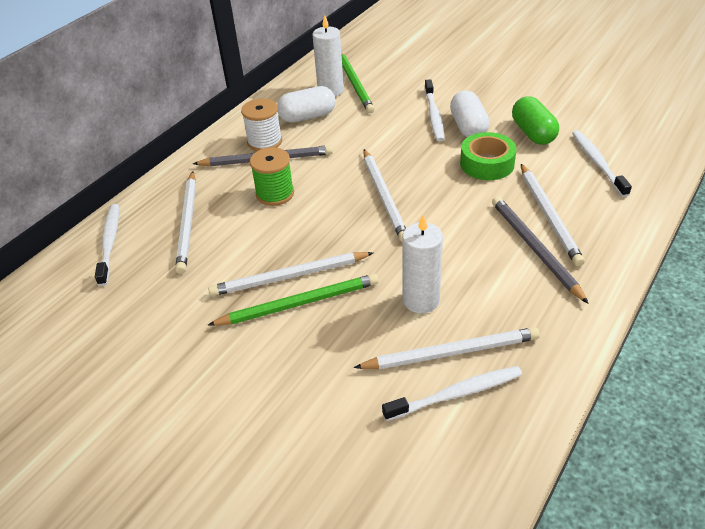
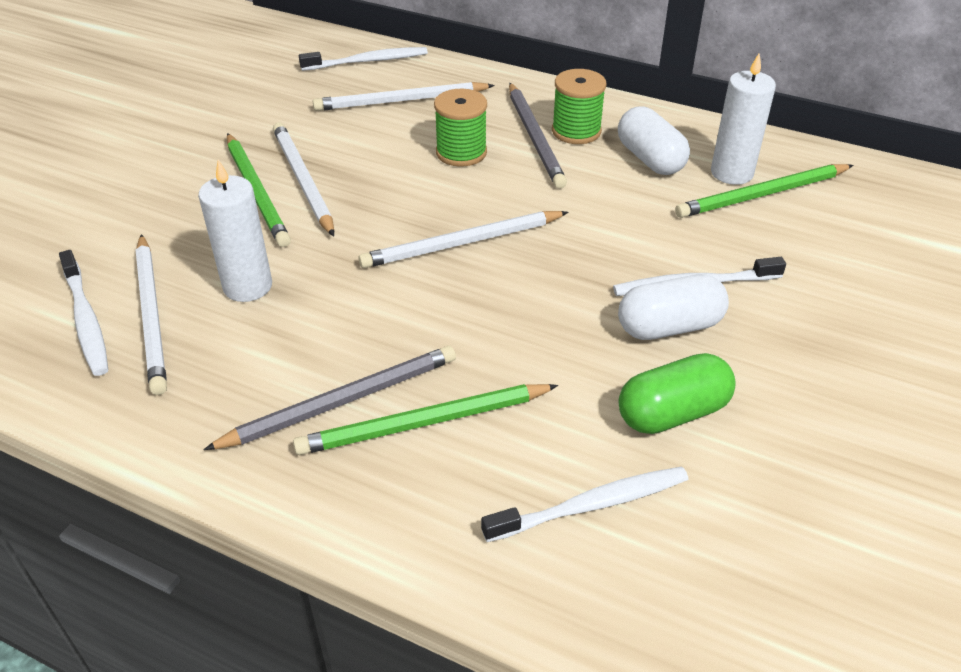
camera: 80 degrees right, 0 degrees up
(264, 142) = (576, 131): white spool -> green spool
(487, 164) = (561, 349): green tape -> none
(549, 215) = (425, 423): white pencil -> green pencil

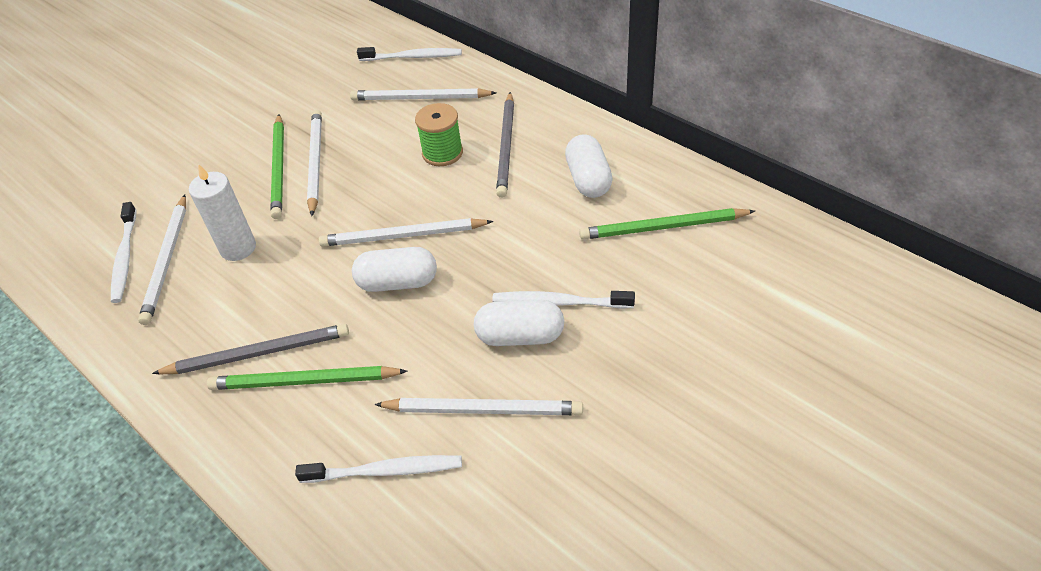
camera: 20 degrees right, 5 degrees up
(484, 293) = (398, 282): none -> white capsule
(576, 131) = (542, 144): green spool -> none
(672, 413) = (482, 409): green capsule -> white pencil
(731, 173) = (649, 202): white candle -> none

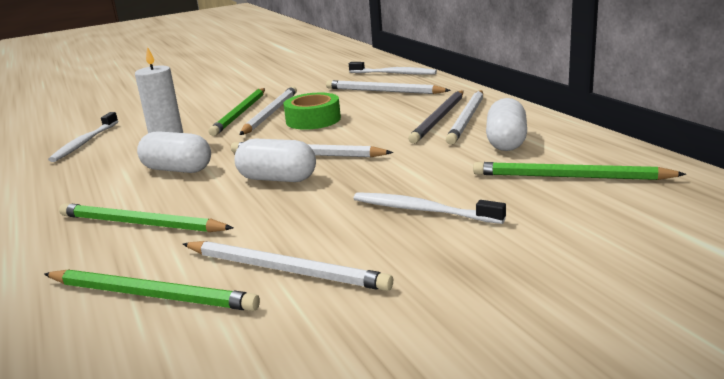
camera: 20 degrees right, 25 degrees down
(167, 260) = (112, 147): white pencil -> white pencil (467, 119)
(257, 353) = (121, 202): grey pencil -> none
(373, 169) = (313, 120): none -> green tape
(386, 471) = (150, 295): white toothbrush -> green pencil
(442, 153) = (379, 117): green spool -> none
(520, 336) = (364, 226): white capsule -> white capsule (177, 170)

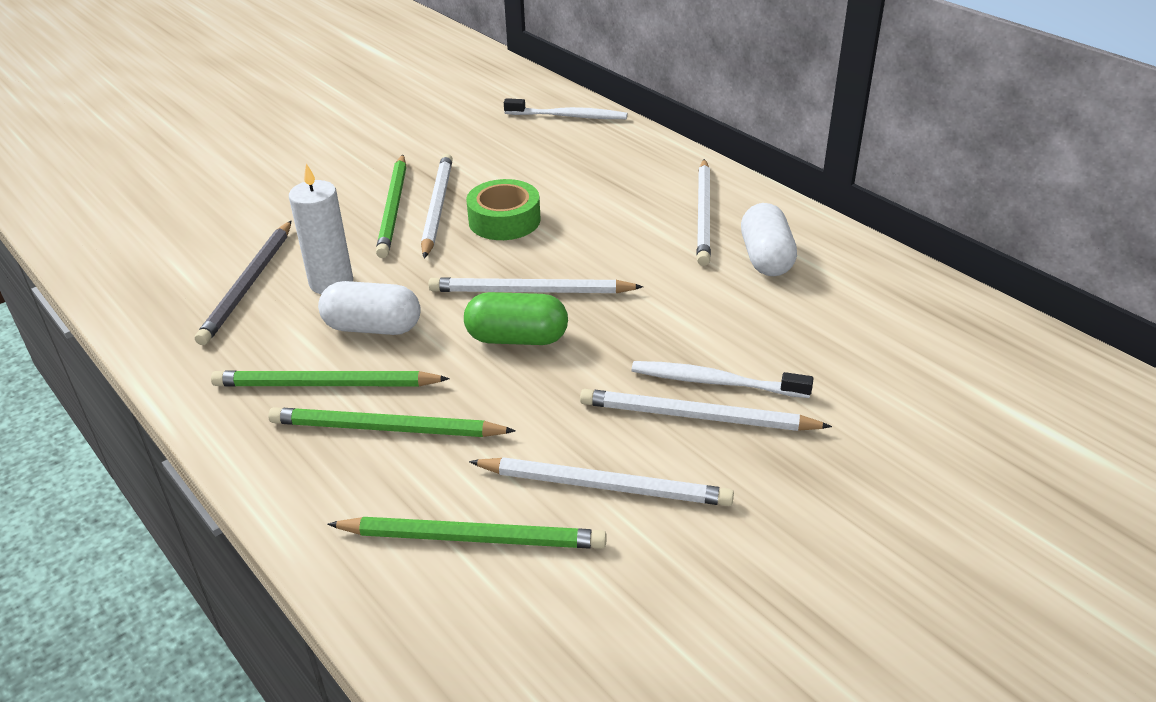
camera: 15 degrees left, 15 degrees up
(84, 143) = (197, 278): white toothbrush -> none
(277, 179) = (517, 338): white capsule -> green capsule
(383, 91) = (572, 157): white pencil -> white pencil (698, 417)
(439, 118) = (669, 214): grey pencil -> grey pencil (249, 284)
(570, 177) = (856, 317): green pencil -> green pencil (327, 385)

